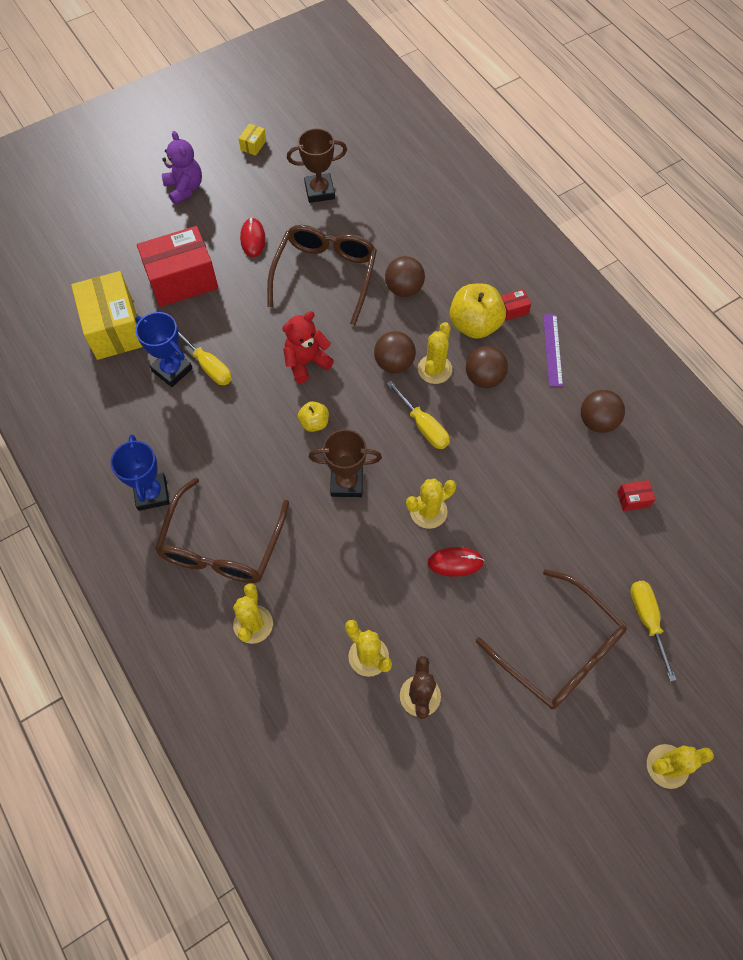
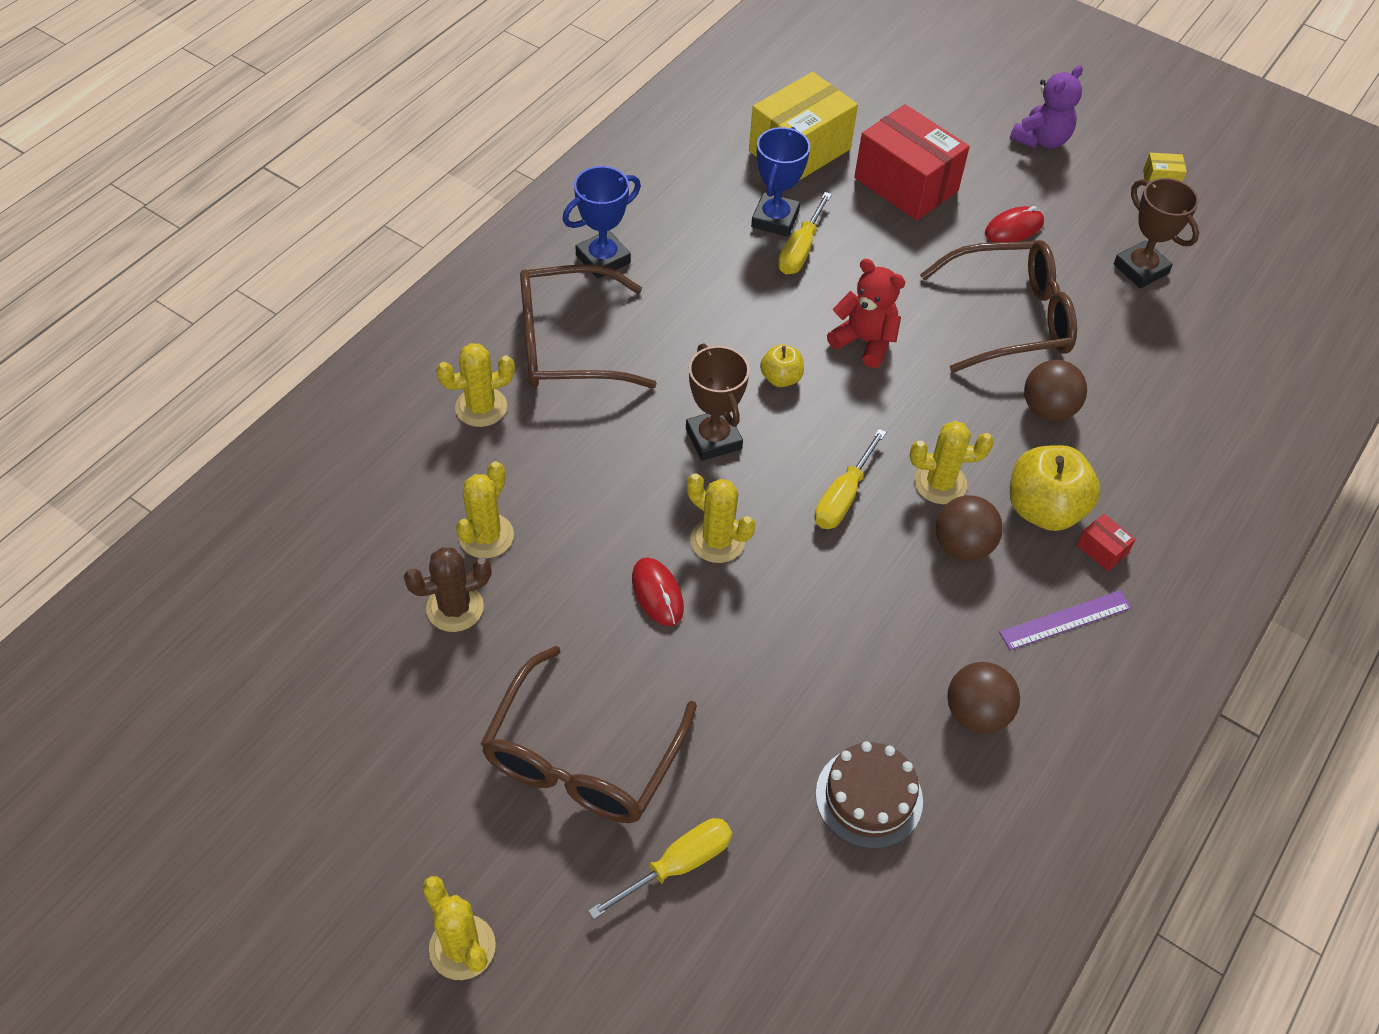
camera: 65 degrees right, 10 degrees down
(394, 363) = (921, 434): brown ball -> none
(633, 499) = (869, 797): red box -> brown cake

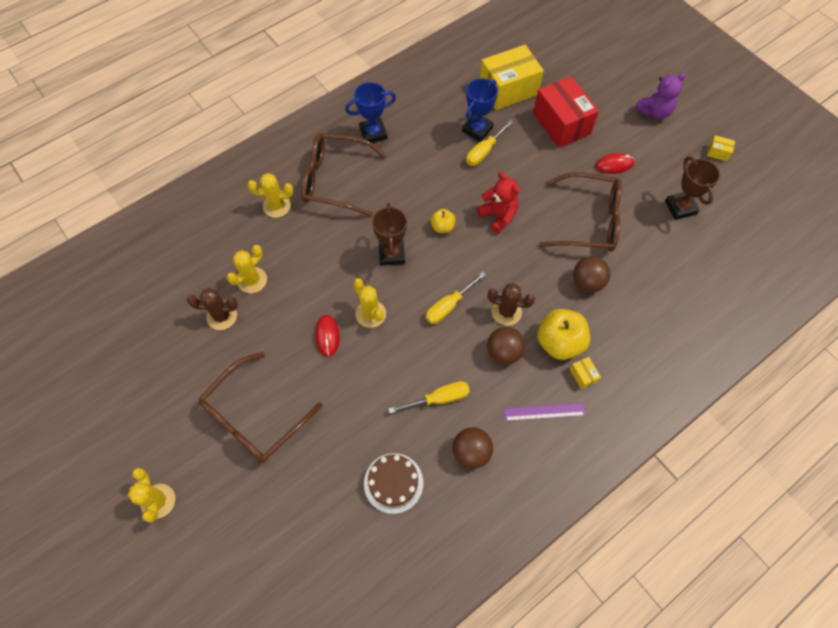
camera: 20 degrees right, 10 degrees up
(677, 865) = (279, 490): yellow screwdriver -> yellow screwdriver (439, 399)
(940, 483) = (506, 312): yellow cactus -> brown cactus
(1102, 550) = (583, 375): red box -> yellow box

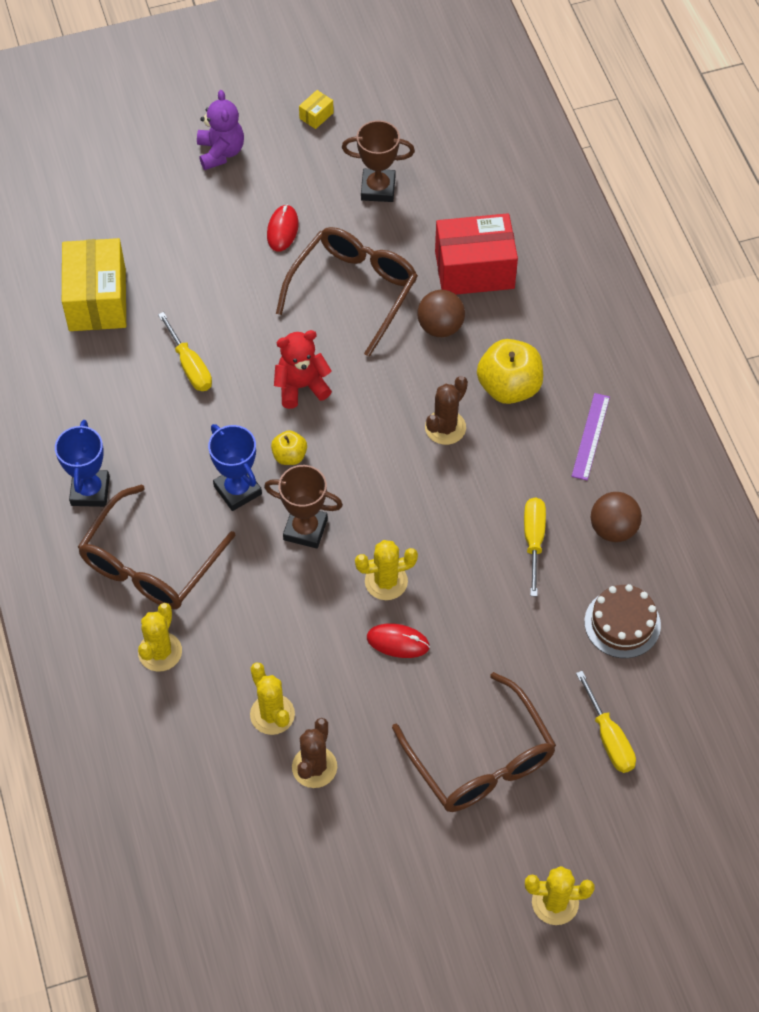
camera: 70 degrees left, 5 degrees down
(449, 306) = (411, 488): yellow screwdriver -> yellow screwdriver (609, 737)
(477, 129) = (148, 361): blue trophy -> blue trophy (237, 490)
(503, 352) = (499, 450): brown ball -> none
(561, 123) = (188, 261): red box -> red box (474, 270)
(583, 375) = (560, 380): yellow box -> none

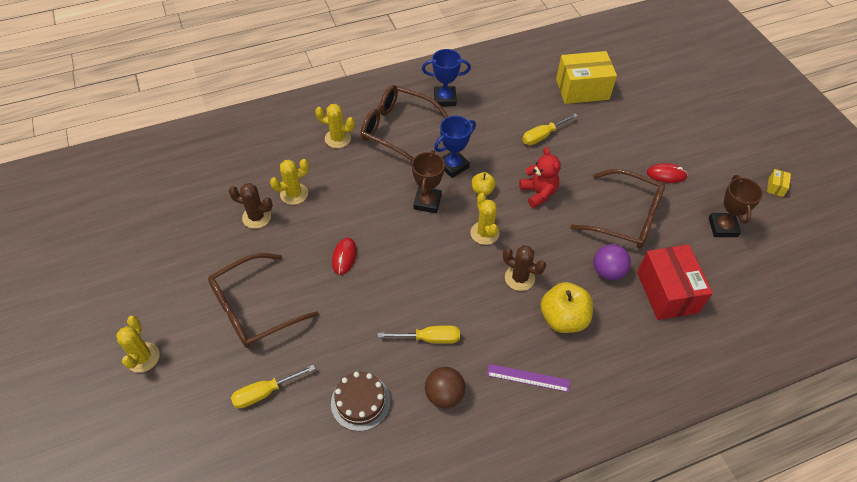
camera: 85 degrees right, 5 degrees down
(221, 152) = (720, 138): purple teddy bear -> none
(316, 115) = (775, 187): yellow box -> yellow box turned 75 degrees clockwise
(386, 581) = (390, 248): yellow cactus -> yellow cactus (484, 233)
(440, 327) = (607, 271): brown ball -> purple ball

